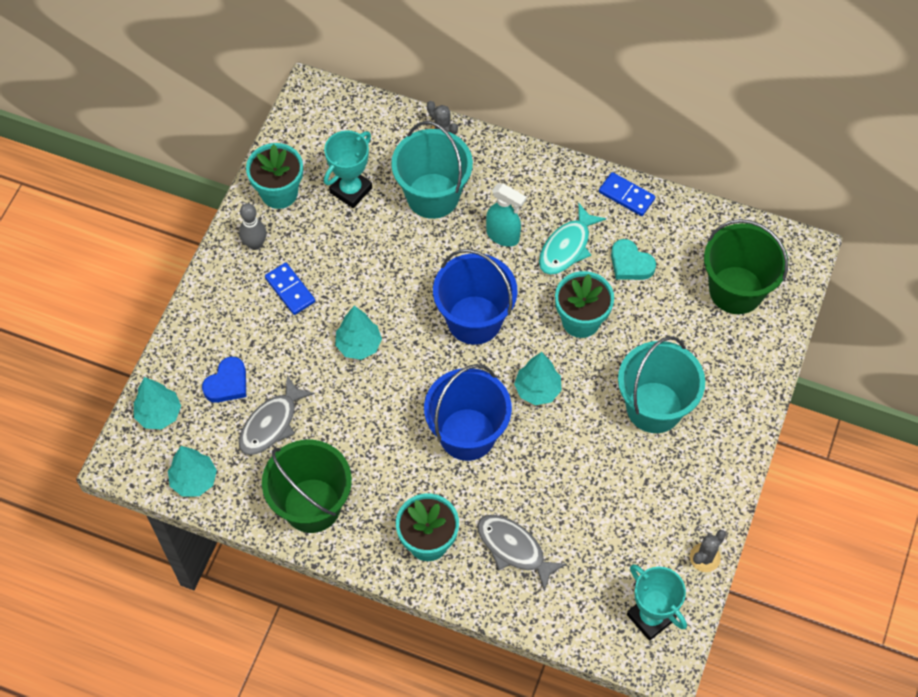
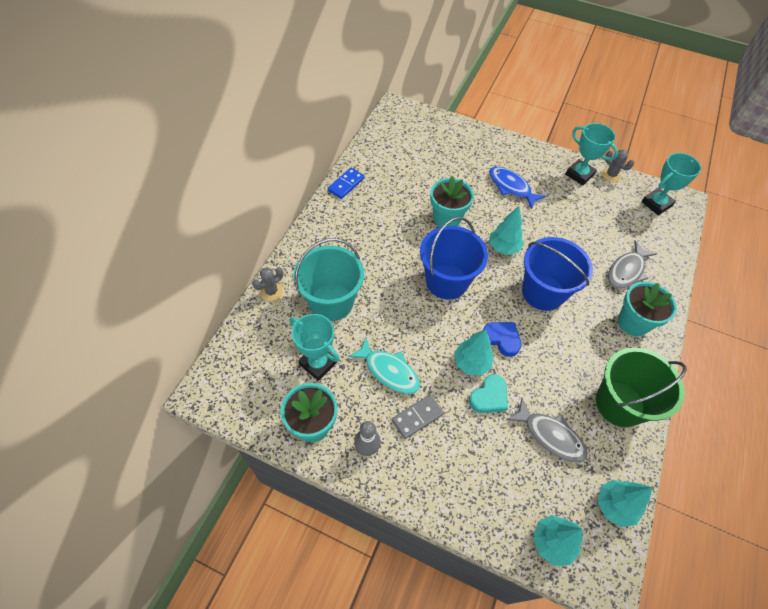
camera: 90 degrees left, 5 degrees down
(227, 383) = (514, 475): blue heart -> blue heart (502, 339)
(290, 290) = (417, 417): blue domino -> grey domino
(503, 236) = (374, 258): turquoise spray bottle -> none
(567, 247) = (386, 221): turquoise fish -> turquoise fish (389, 371)
(630, 263) = (402, 188): turquoise heart -> turquoise heart (489, 397)
(654, 407) = (511, 187): turquoise bucket -> blue fish
(697, 509) = (579, 174): none -> turquoise trophy
(736, 290) = (424, 139): green bucket -> none

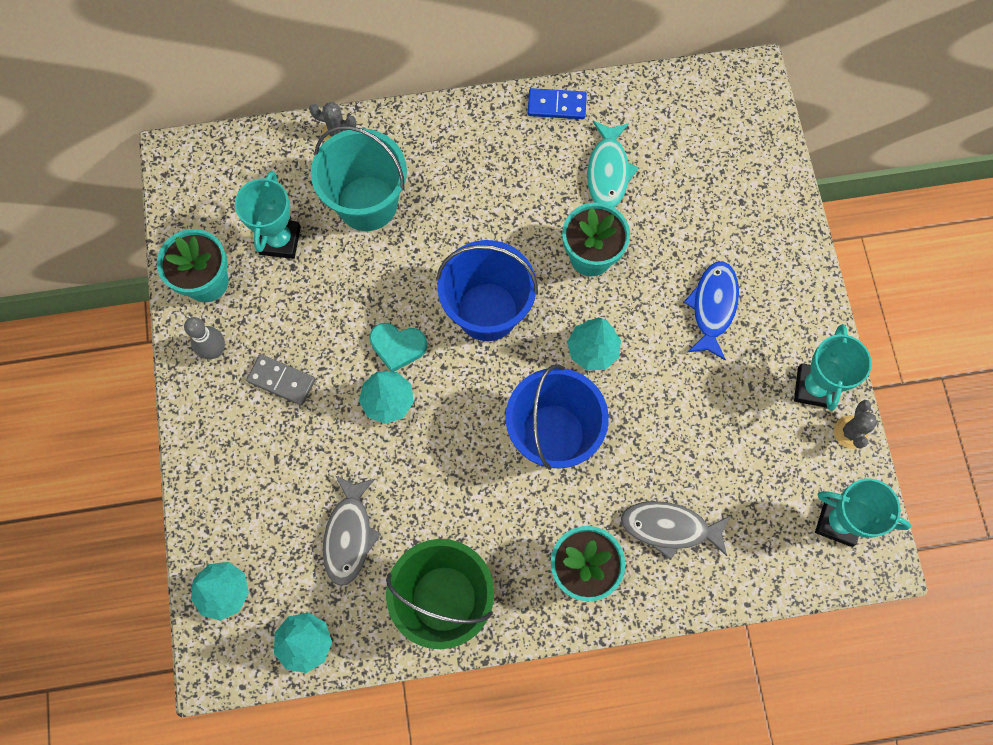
camera: 60 degrees right, 15 degrees up
(389, 371) = (318, 318): turquoise fish -> turquoise fish (608, 171)
(489, 397) = (356, 444): turquoise heart -> turquoise heart (398, 347)
(502, 339) = (445, 419): blue heart -> none

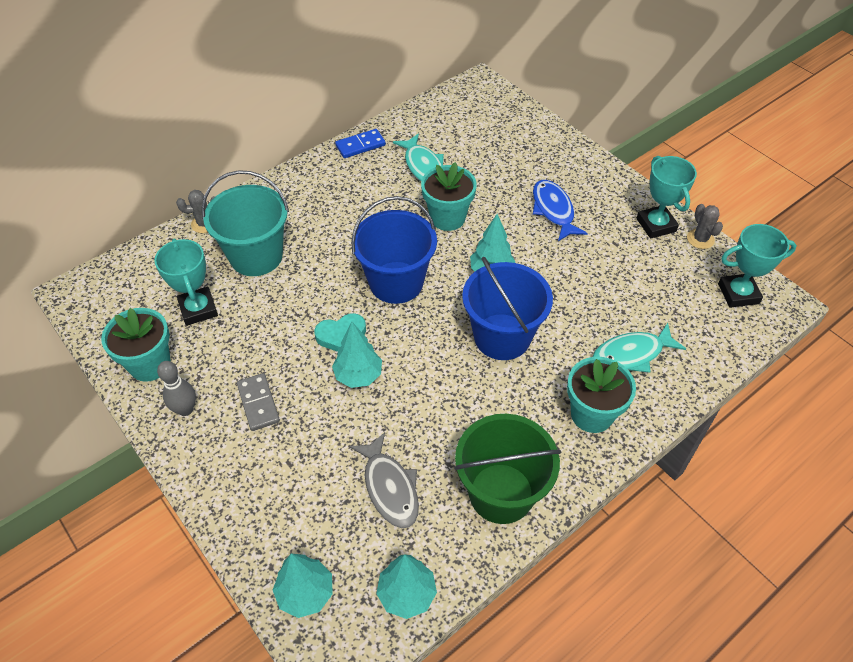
camera: 30 degrees left, 20 degrees down
(281, 380) = (258, 403): grey domino -> grey domino turned 75 degrees clockwise
(669, 528) = (631, 354): grey fish -> turquoise fish

